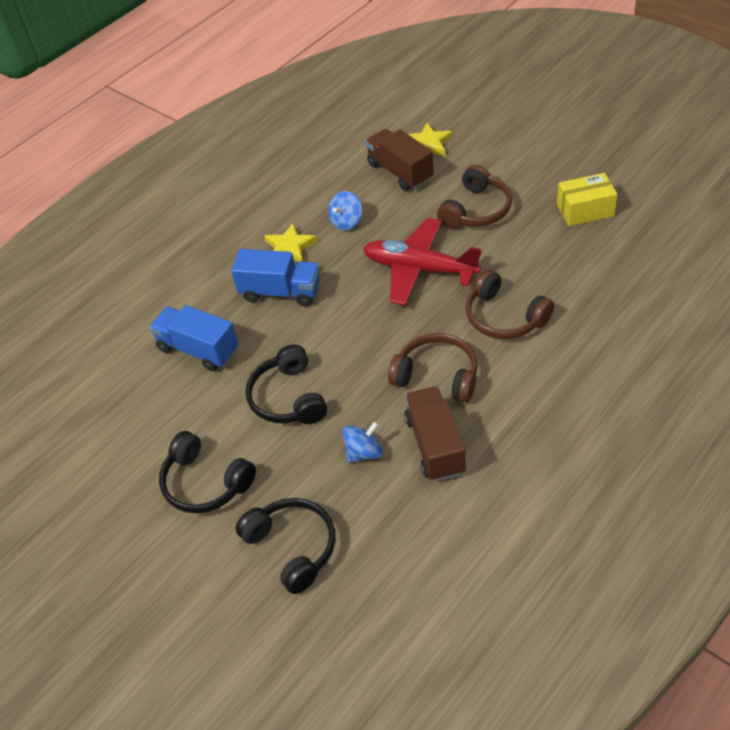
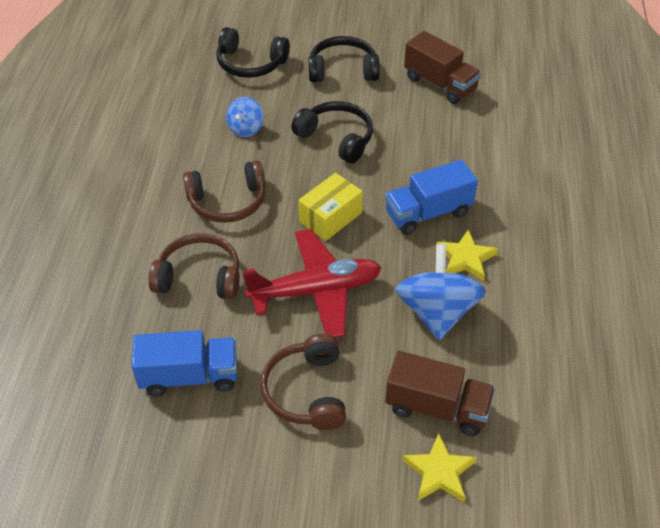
camera: 140 degrees right, 0 degrees up
(198, 349) = (445, 141): blue truck -> blue truck (189, 376)
(346, 222) = (437, 312): blue spinning top -> blue spinning top, size x1.86
(435, 445) = (194, 153): brown truck -> brown truck (440, 84)
(585, 210) = (177, 449): yellow box -> yellow box (330, 217)

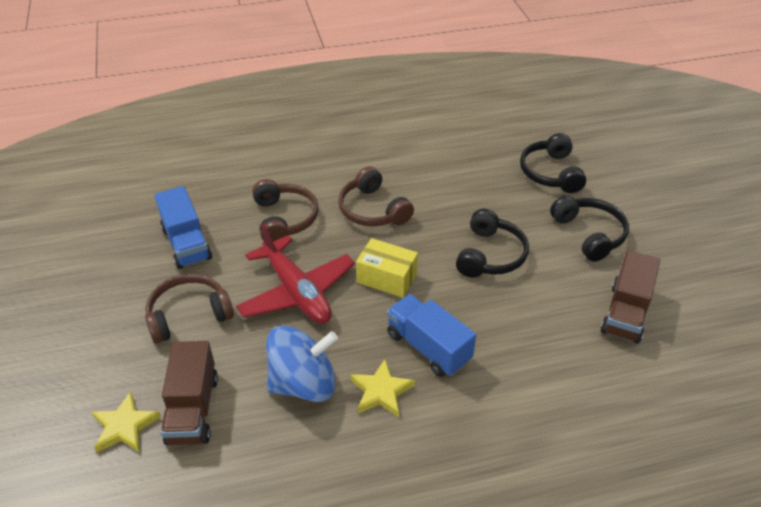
camera: 70 degrees right, 5 degrees down
(246, 128) = (465, 194): blue spinning top -> none

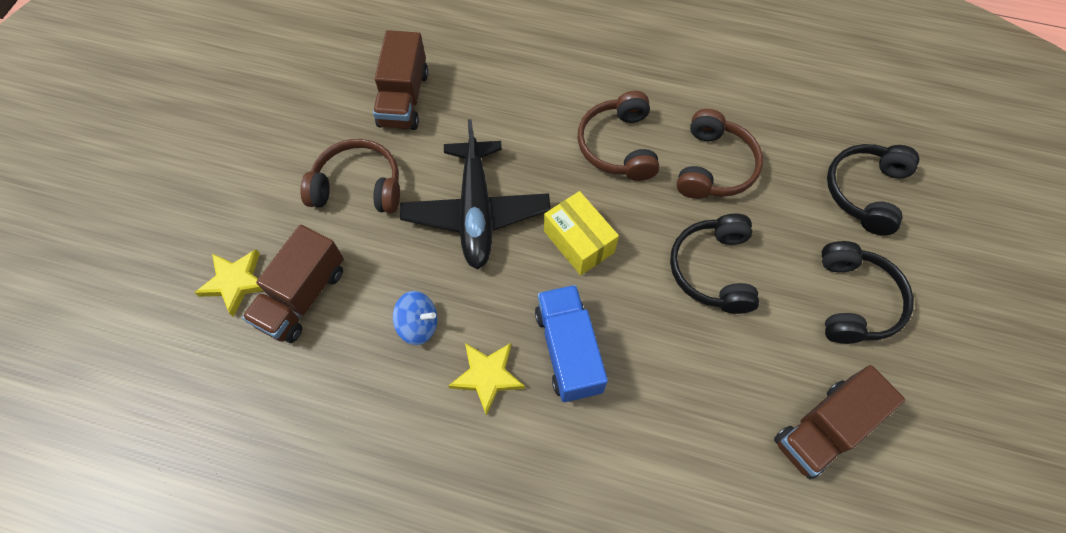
camera: 30 degrees right, 20 degrees up
(186, 243) = (404, 98): blue truck -> brown truck
(284, 219) = (517, 113): brown headphones -> brown headphones (713, 166)
(297, 292) = (476, 212): red plane -> black plane
(304, 383) = (418, 325): blue spinning top -> blue spinning top, size x0.54
(490, 255) = (713, 270): black headphones -> black headphones turned 135 degrees clockwise

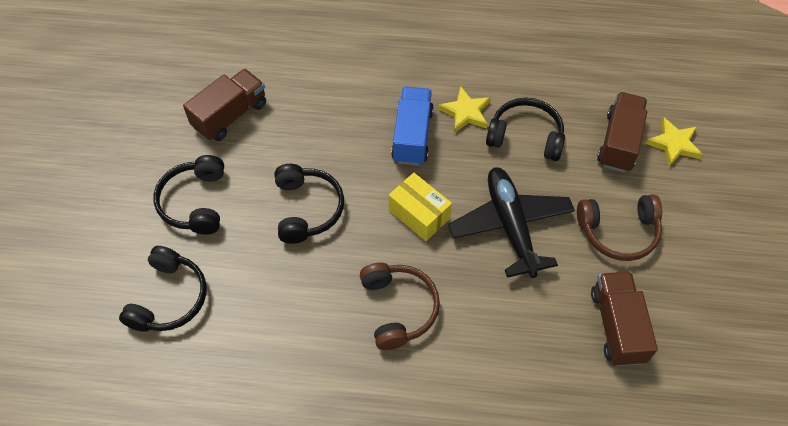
camera: 170 degrees right, 5 degrees down
(418, 325) = (525, 136): blue spinning top -> black headphones
(568, 351) = (412, 136): blue truck -> blue truck turned 150 degrees counterclockwise
(713, 166) = (307, 301): brown headphones -> none

